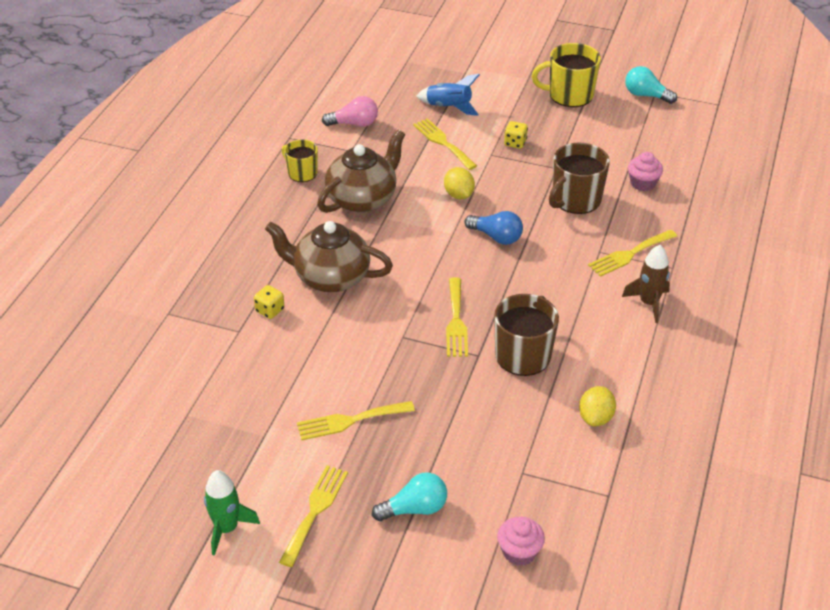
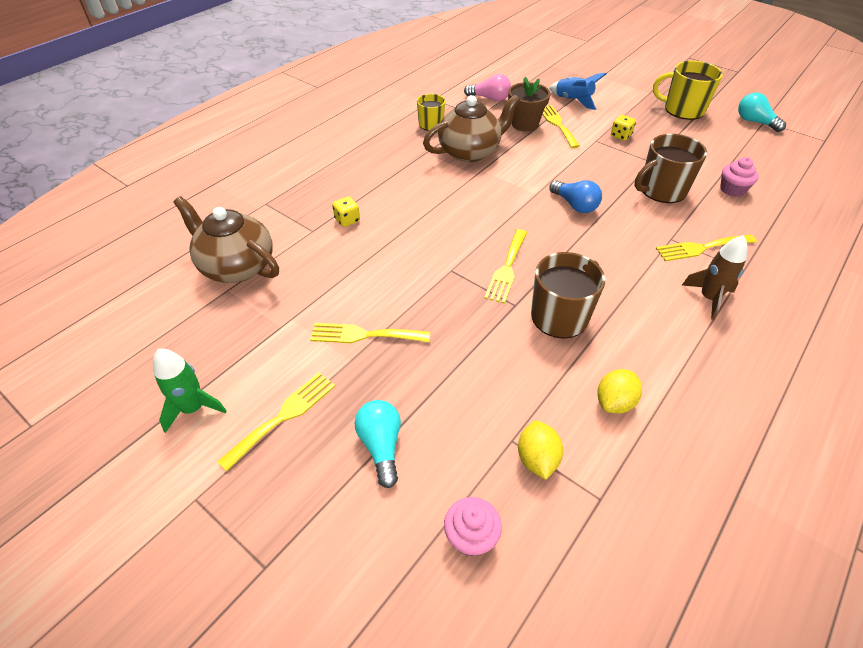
camera: 20 degrees right, 5 degrees up
(330, 277) = (412, 206): brown teapot -> brown teapot (237, 266)
(407, 150) = (525, 124): none -> brown flower pot
(414, 509) = (381, 446): turquoise light bulb -> turquoise light bulb turned 105 degrees counterclockwise
(458, 195) = (554, 165): yellow lemon -> yellow lemon (537, 459)

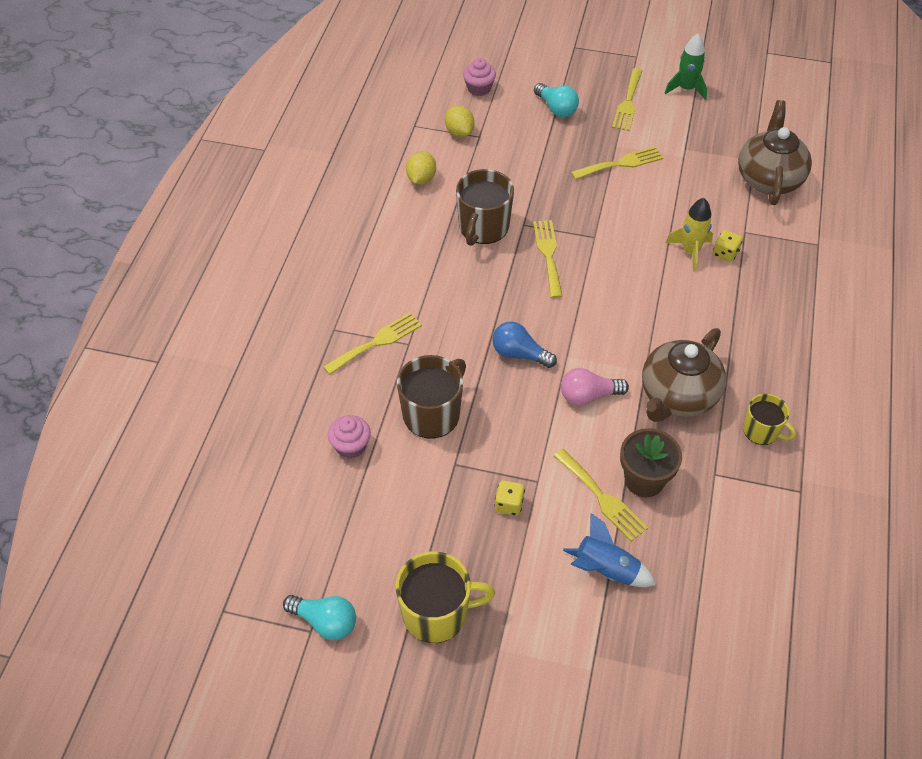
camera: 155 degrees right, 5 degrees up
(237, 266) = (769, 179): brown teapot -> brown teapot turned 90 degrees counterclockwise
(375, 231) = (690, 251): none -> yellow rocket
(490, 98) = (726, 524): pink light bulb -> pink light bulb (588, 396)
(709, 298) = (364, 286): brown rocket -> none

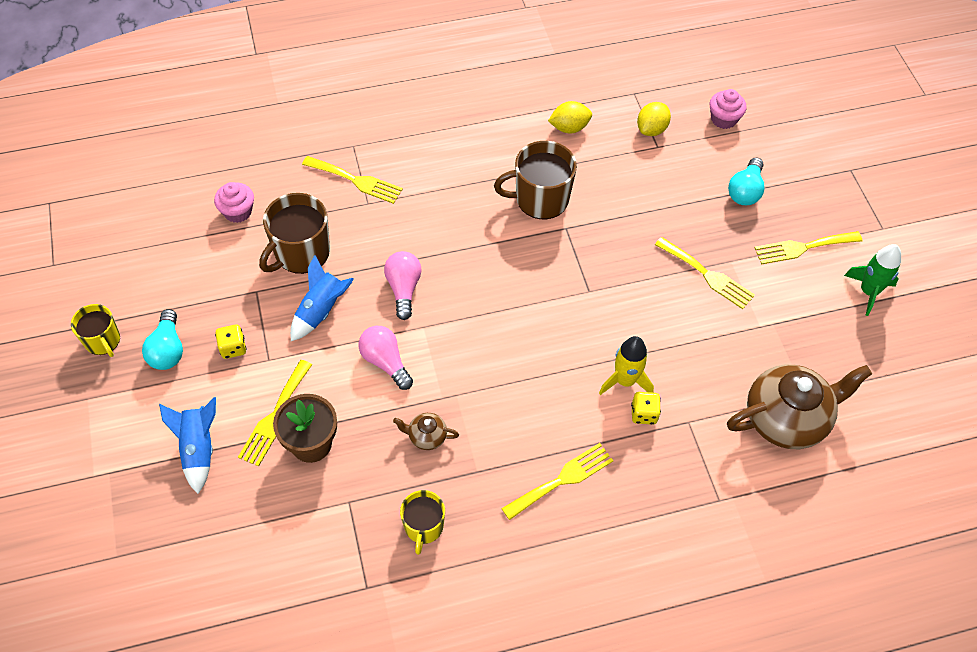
camera: 60 degrees right, 5 degrees up
(325, 622) = (64, 270): turquoise light bulb -> turquoise light bulb (168, 350)
(432, 413) = (301, 253): brown mug -> brown mug turned 120 degrees clockwise
(437, 613) = (103, 341): yellow mug -> yellow mug, size x0.62
(507, 421) = (321, 310): none -> blue rocket
(519, 354) = (403, 289): blue light bulb -> pink light bulb
(548, 255) = (540, 263): yellow fork -> yellow fork (562, 479)
(677, 396) = (426, 436): brown teapot -> brown teapot, size x0.44

